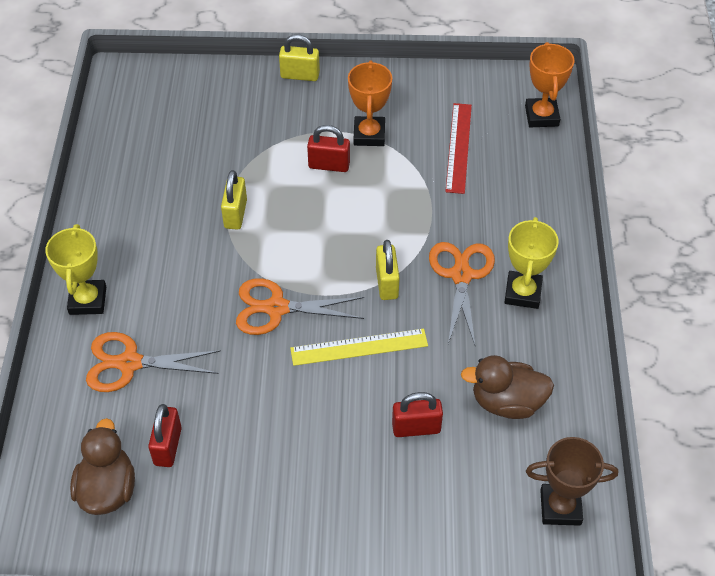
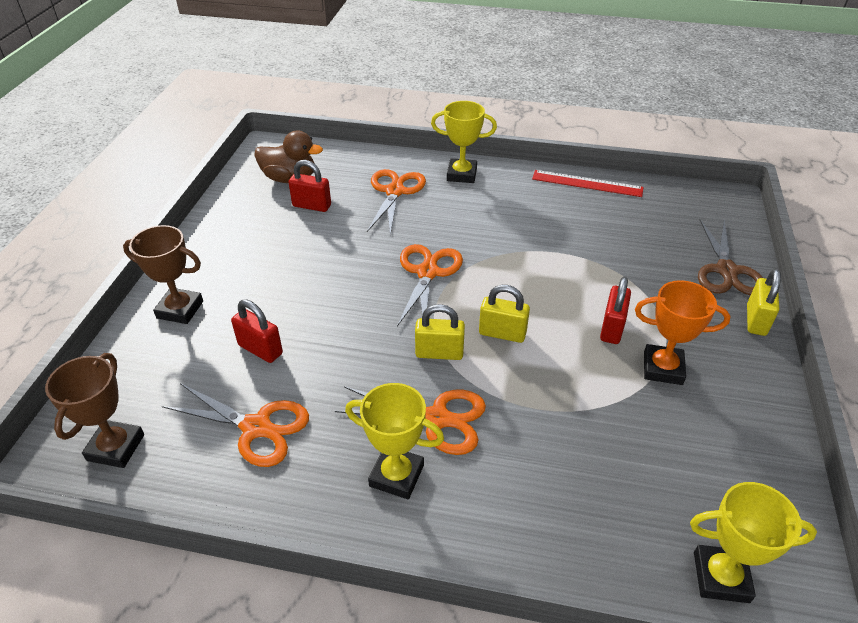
camera: 100 degrees right, 10 degrees down
(235, 214) = (546, 256): yellow padlock -> yellow padlock (502, 333)
(237, 87) = (726, 271): none -> brown scissors
(359, 347) = (366, 322): yellow ruler -> none
(377, 525) = (180, 309): none -> brown trophy
(416, 428) = (260, 349): red padlock -> red padlock turned 60 degrees counterclockwise
(458, 147) = (646, 455): red ruler -> red ruler (587, 183)
(507, 402) = (256, 427): brown duck -> orange scissors
(541, 116) = (721, 577): orange trophy -> yellow trophy

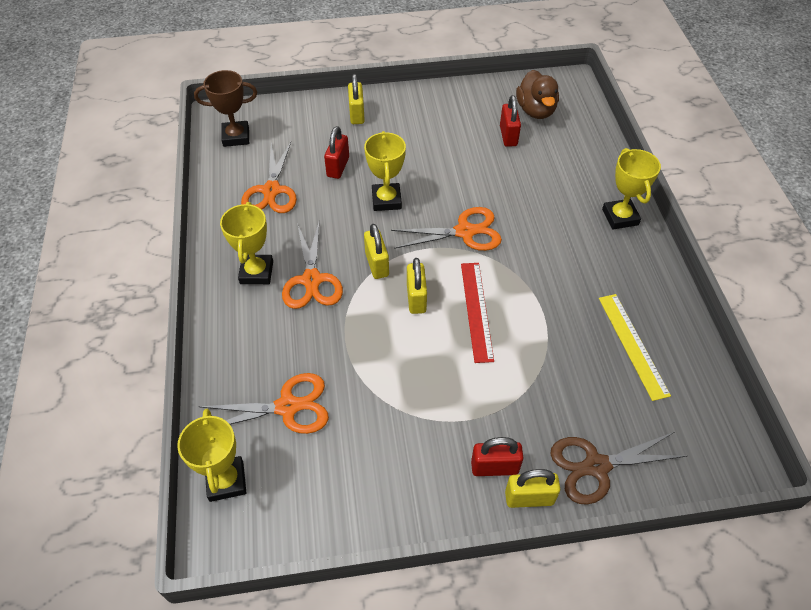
camera: 70 degrees right, 10 degrees up
(180, 309) = (357, 114): brown trophy -> yellow padlock
(345, 320) = (386, 200): none -> yellow trophy
(395, 191) = (561, 179): orange scissors -> orange scissors (287, 407)
(587, 183) = (675, 319): red ruler -> red ruler (476, 310)
(606, 213) = (633, 345): none -> yellow ruler
(612, 328) = (458, 375): red padlock -> red padlock (494, 467)
(662, 368) = (425, 421): orange trophy -> none

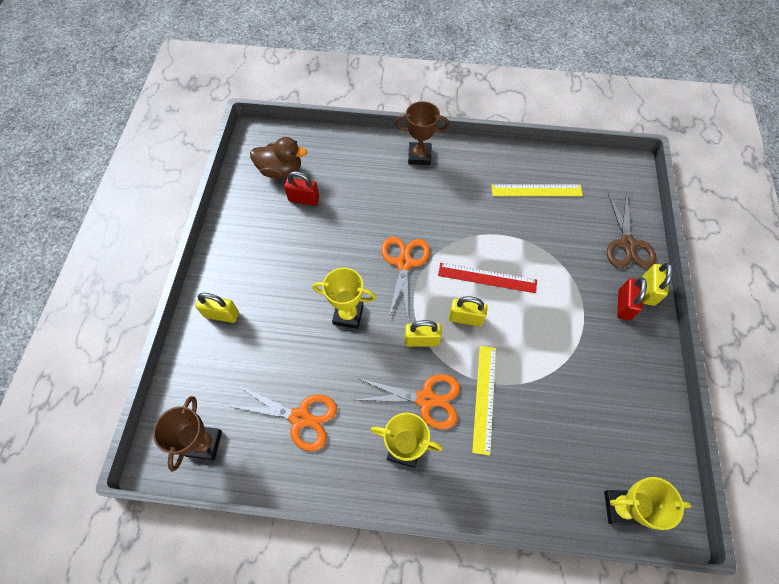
camera: 75 degrees left, 10 degrees up
(287, 407) = (556, 444): orange scissors -> none
(325, 330) = (484, 398): none -> yellow ruler
(338, 167) = (290, 348): red padlock -> none
(620, 217) = (419, 156): yellow trophy -> brown trophy

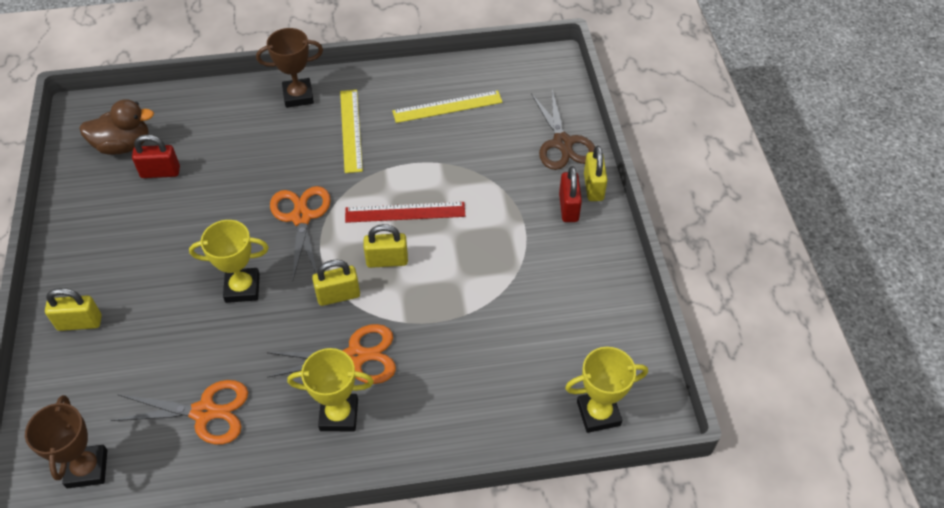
camera: 15 degrees left, 10 degrees down
(484, 398) = (424, 339): yellow ruler -> yellow ruler (351, 130)

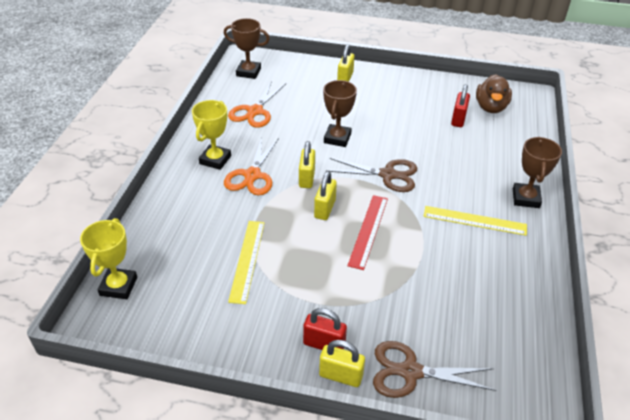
camera: 110 degrees right, 10 degrees down
(242, 288) = (337, 138): yellow trophy -> brown trophy
(301, 217) = (388, 175): orange scissors -> brown scissors
(447, 106) = (489, 293): yellow ruler -> yellow ruler (247, 260)

